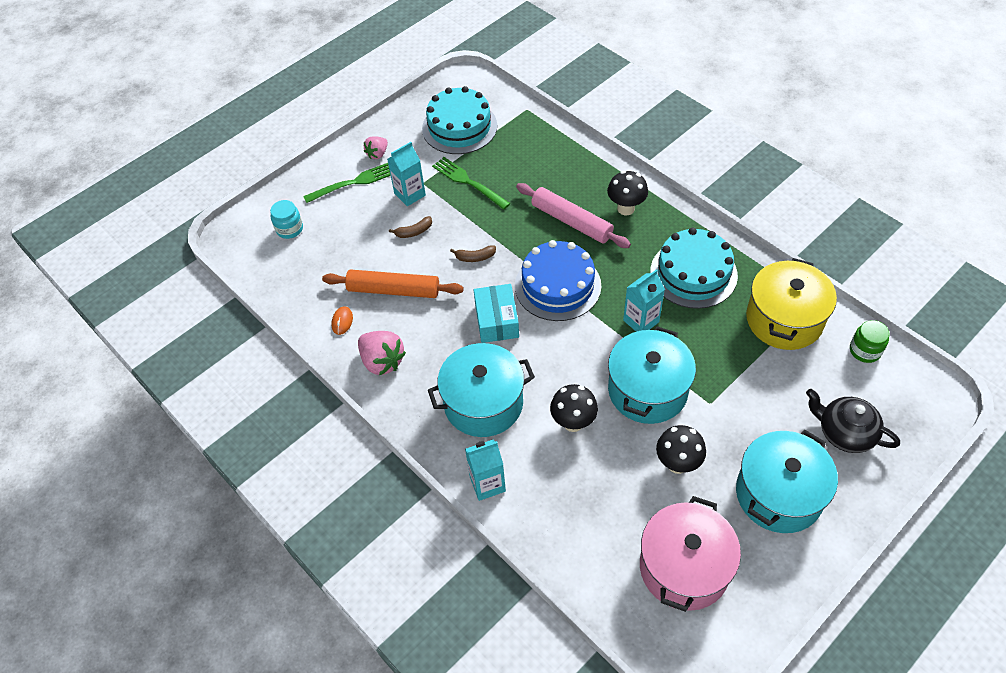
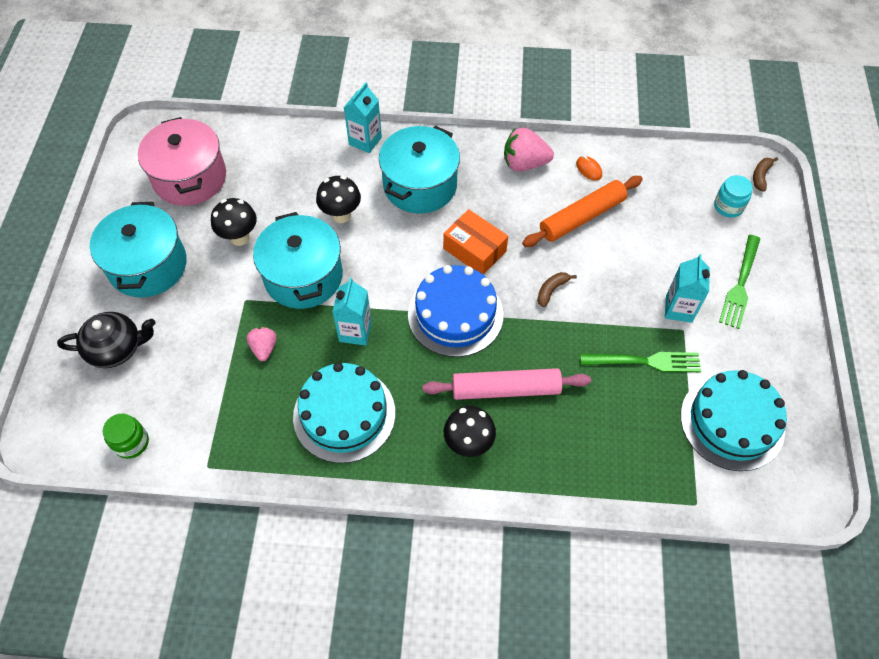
camera: 135 degrees right, 5 degrees up
(377, 154) = (762, 329): pink strawberry -> pink strawberry (264, 348)
(414, 232) = (629, 276): brown banana -> brown banana (760, 176)
(496, 320) = (474, 250): turquoise box -> orange box
(784, 319) = (226, 424): yellow pot -> none

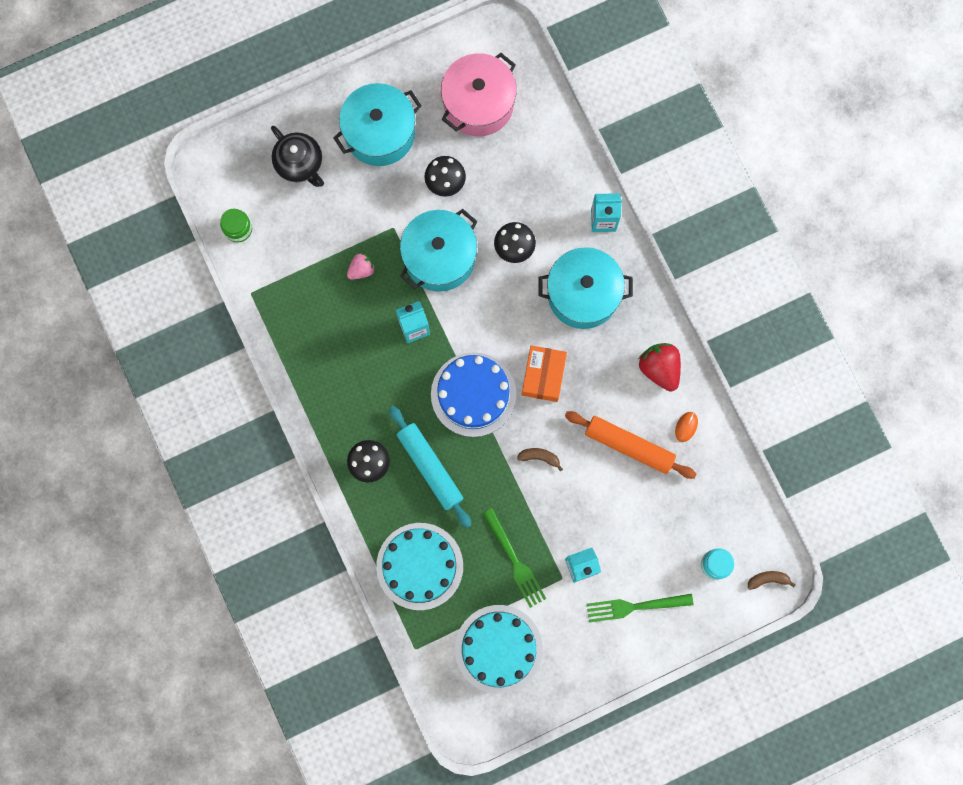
camera: 60 degrees right, 20 degrees up
(344, 414) = (342, 362): turquoise cake -> turquoise cake (419, 566)
(505, 389) = (430, 467): pink rolling pin -> turquoise rolling pin
(524, 163) = (659, 368): pink strawberry -> red strawberry

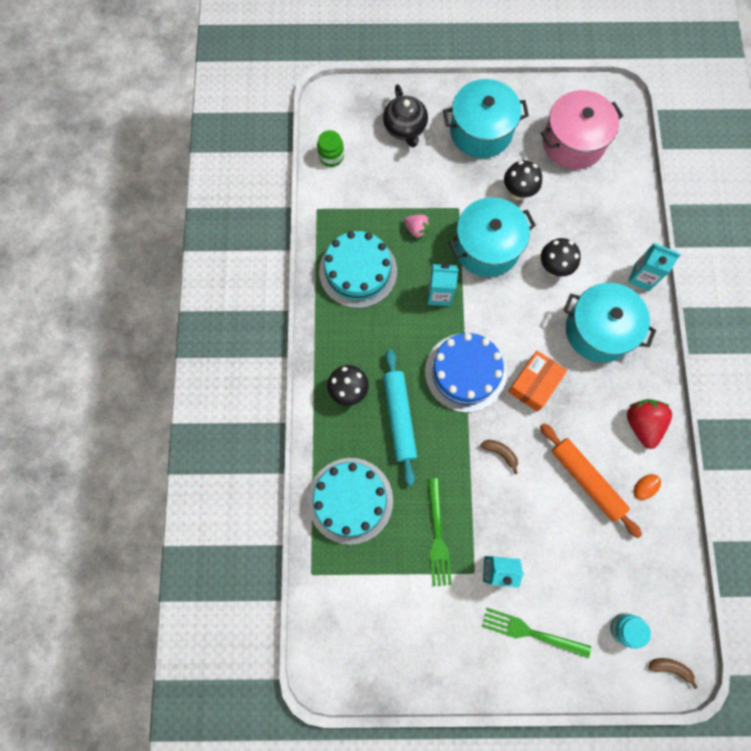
camera: 25 degrees right, 5 degrees down
(361, 270) = (416, 229): pink strawberry -> pink strawberry turned 45 degrees clockwise
(498, 649) = (387, 611): turquoise cake -> turquoise cake (358, 271)

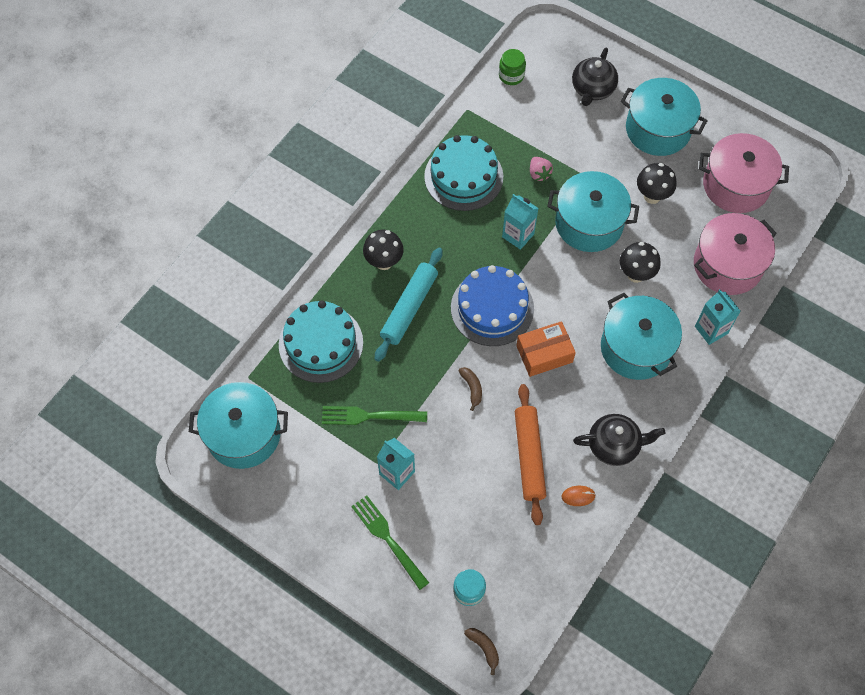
camera: 35 degrees right, 10 degrees down
(346, 628) = (243, 434): none -> turquoise pot
(437, 536) = (369, 416): green fork -> green fork turned 60 degrees clockwise
(615, 214) = (727, 265): none -> pink pot
(642, 424) = (614, 445): red strawberry -> black teapot

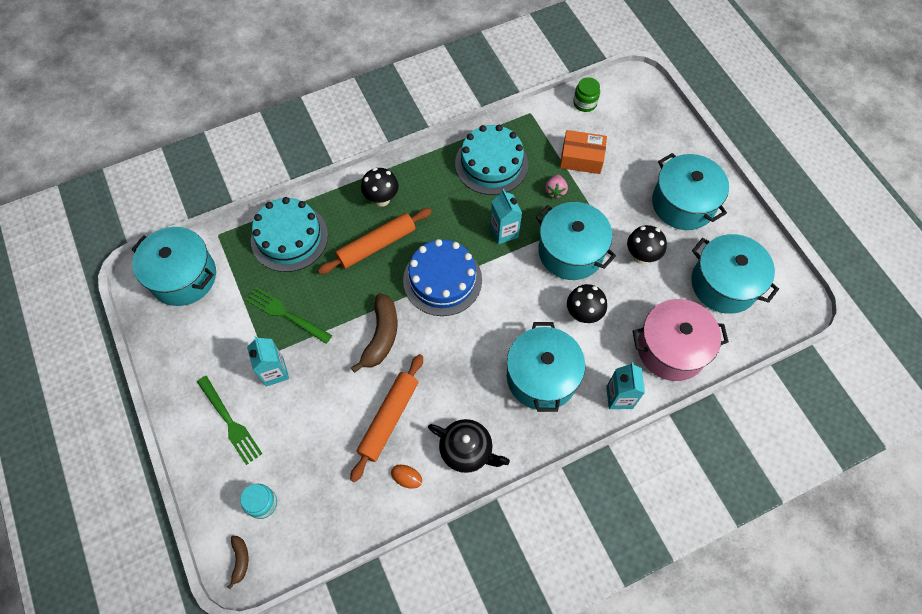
camera: 30 degrees right, 0 degrees up
(388, 539) = (230, 422): green fork -> green fork turned 150 degrees clockwise
(409, 308) = (376, 245): turquoise rolling pin -> orange rolling pin
(472, 388) = (381, 336): brown banana -> brown banana, size x1.94
(544, 354) = (460, 340): orange box -> orange box (581, 158)
(592, 89) = (647, 145): black teapot -> none
(736, 185) = (724, 284): pink pot -> turquoise pot

